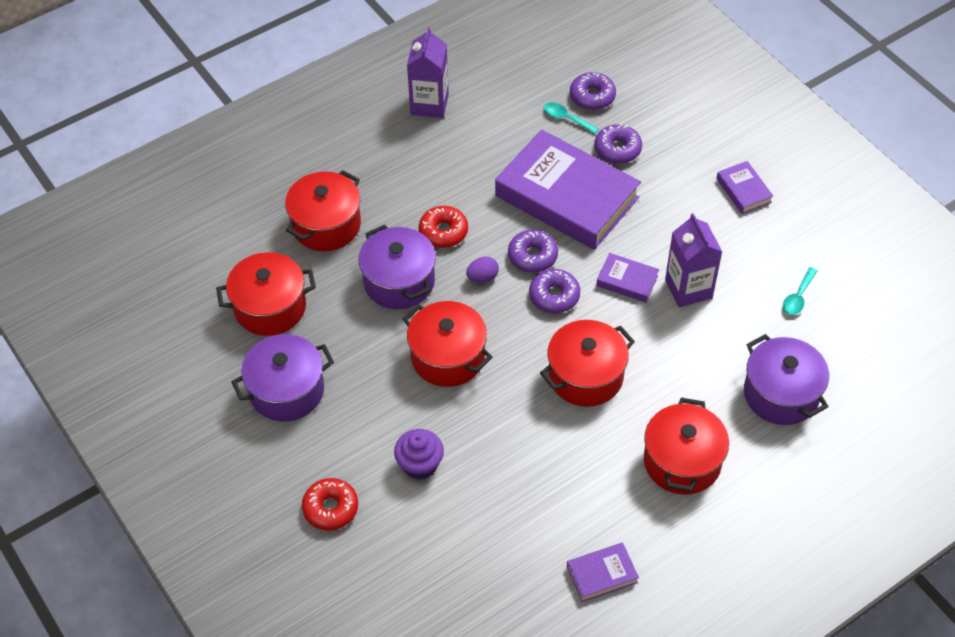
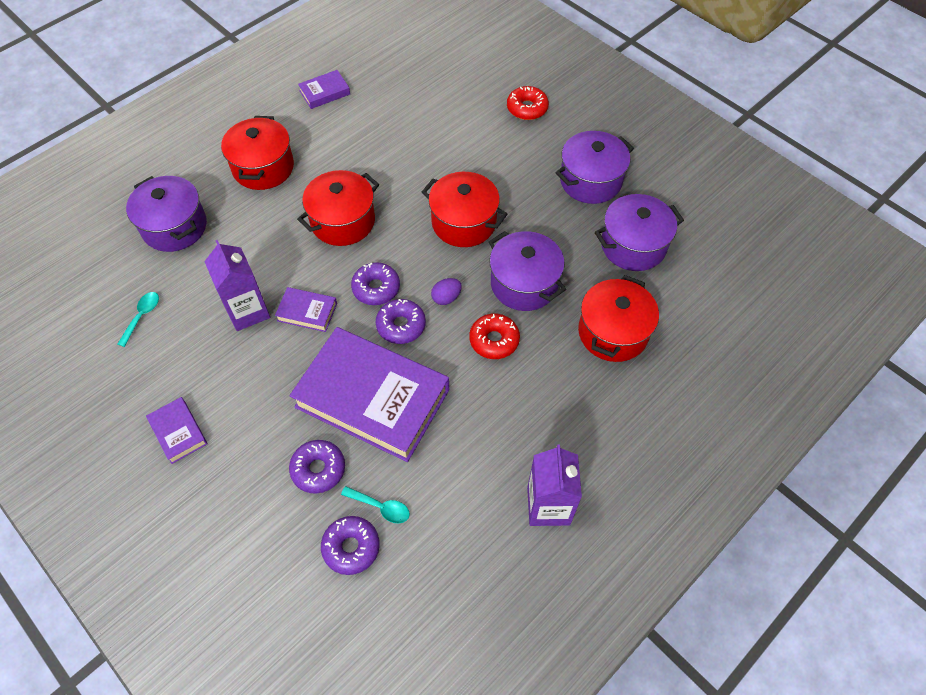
camera: 170 degrees right, 5 degrees up
(270, 307) = (633, 246): red pot -> purple pot
(420, 465) = (468, 142): purple cupcake -> none

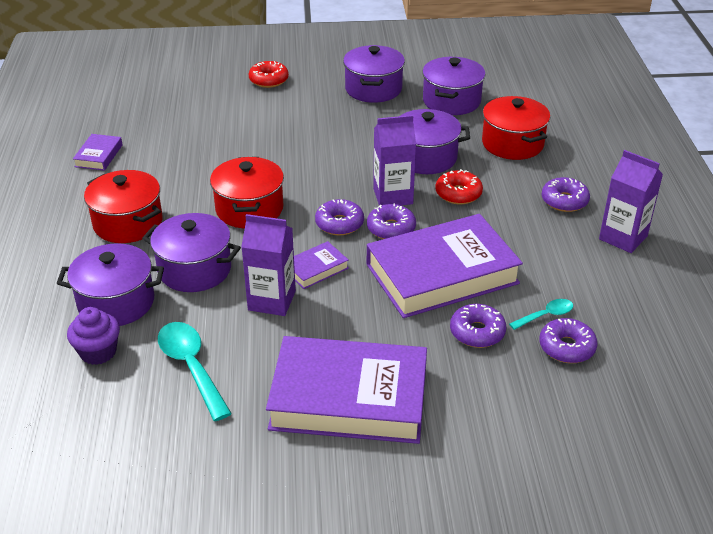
camera: 50 degrees left, 20 degrees down
(119, 256) = (98, 352): none -> purple cupcake
(142, 316) = (191, 367): turquoise spoon -> turquoise spoon, size x1.83
(178, 432) = (349, 398): purple book -> purple book, size x2.35
(244, 242) = (194, 269): none -> purple pot
(446, 298) = (393, 196): purple egg -> purple carton
(464, 223) = (334, 155): red pot -> none
(561, 426) = (564, 201): none -> purple donut

